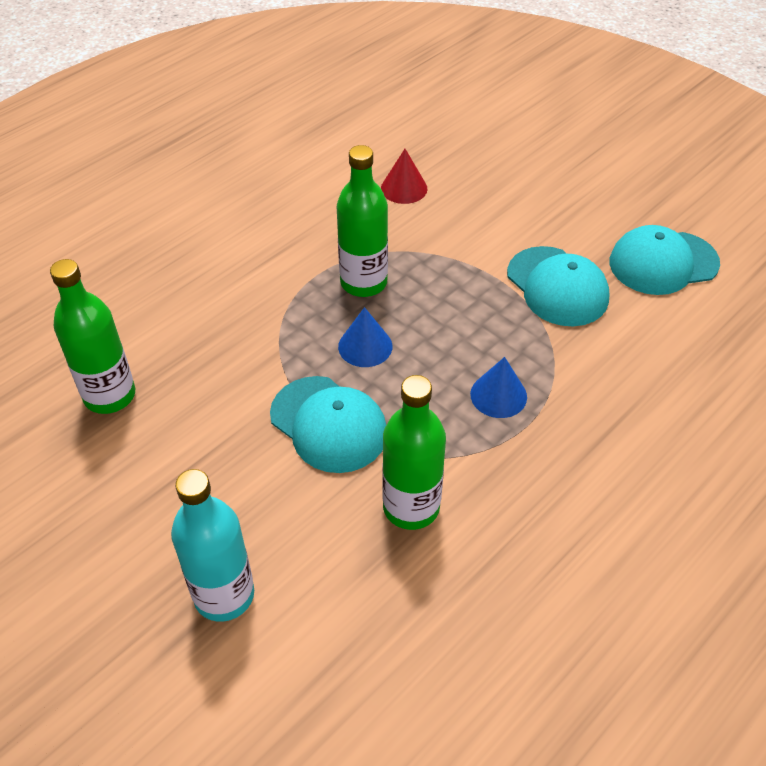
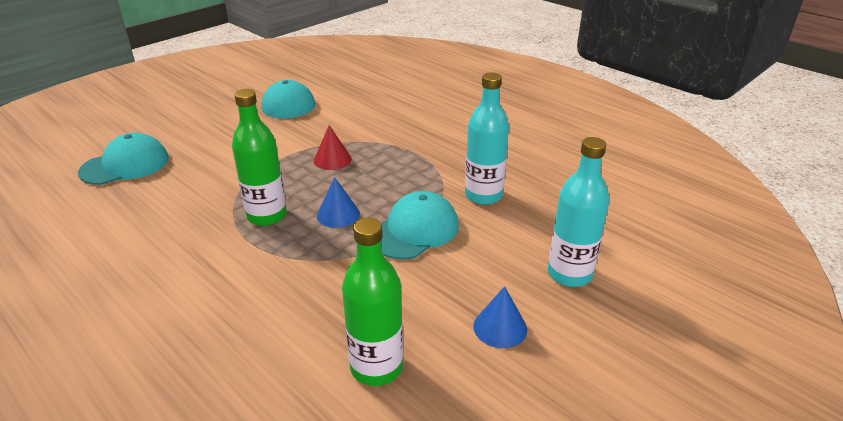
camera: 90 degrees left, 15 degrees down
(404, 188) = (156, 195): red cone -> red cone (332, 159)
(411, 507) = (483, 195): green bottle -> turquoise bottle
(498, 395) = (391, 161): blue cone -> blue cone (500, 327)
(557, 286) = (297, 136): turquoise cap -> turquoise cap (125, 165)

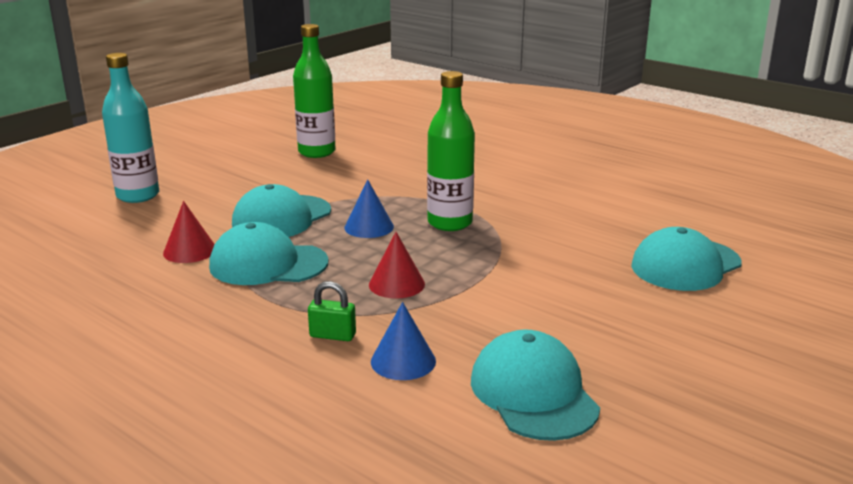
camera: 175 degrees right, 10 degrees down
(378, 130) = (332, 335): none -> green padlock
(420, 180) = (268, 264): none -> turquoise cap
(483, 195) = (190, 251): turquoise bottle -> red cone
(500, 327) = (219, 169): blue cone -> blue cone (403, 361)

